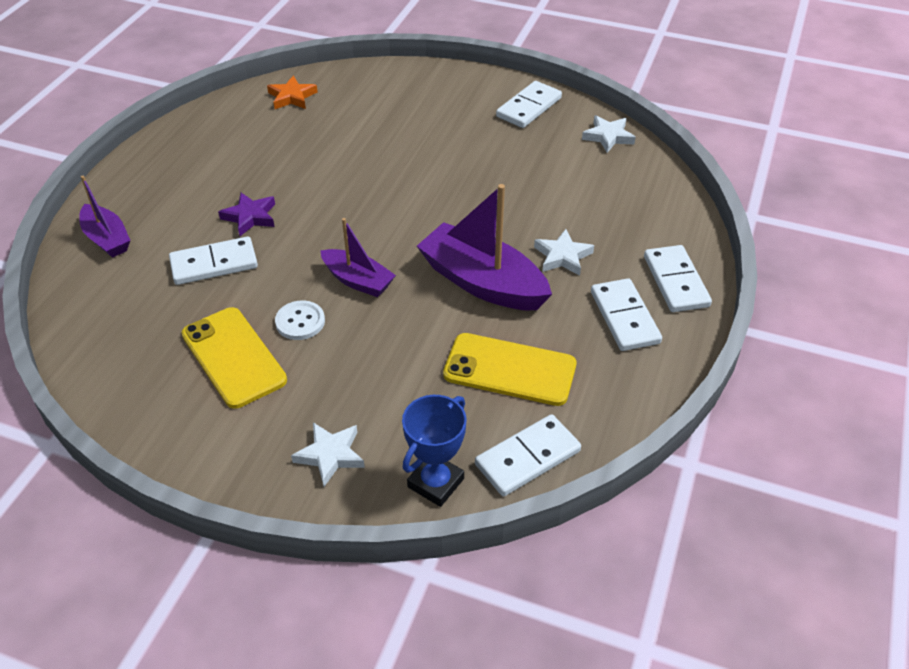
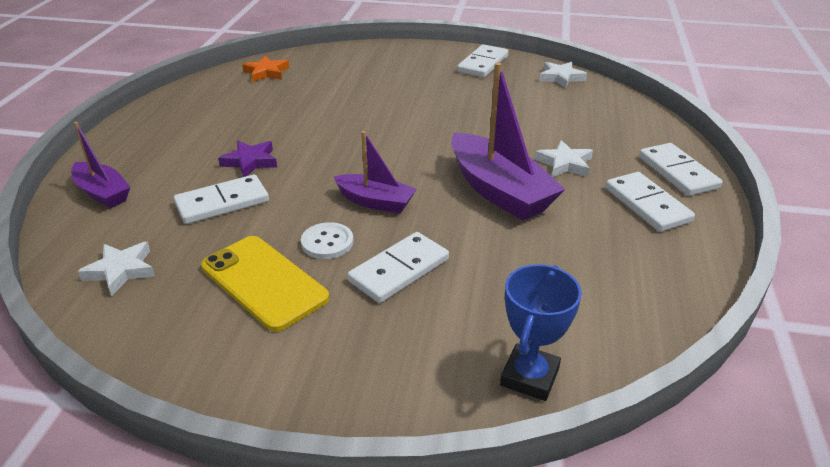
camera: 10 degrees left, 10 degrees down
(330, 455) = (401, 364): white star -> white star (121, 271)
(482, 282) = (499, 191): purple boat -> purple boat turned 150 degrees counterclockwise
(510, 369) = (559, 260): yellow phone -> none
(527, 457) = (616, 338): white domino -> white domino (399, 270)

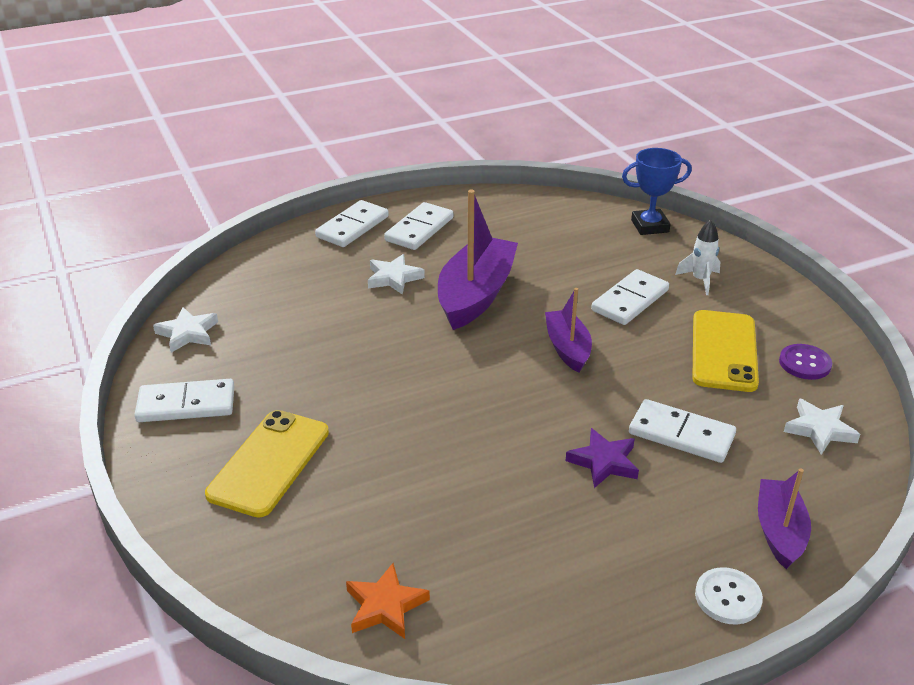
camera: 125 degrees left, 0 degrees up
(181, 322) = (804, 363): none -> purple button
(327, 242) = (647, 346): white button -> white button (728, 597)
(378, 343) = (700, 280): none -> white rocket
(399, 270) = (630, 300): white domino -> white domino turned 60 degrees counterclockwise
(402, 72) = (269, 463): none -> yellow phone

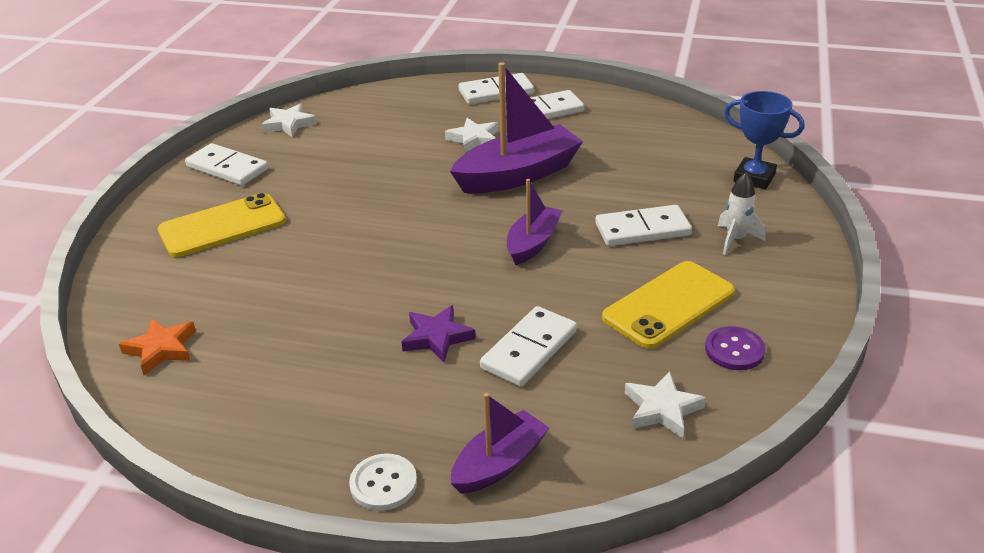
camera: 40 degrees right, 0 degrees up
(681, 435) = (529, 349): white domino -> white domino turned 60 degrees clockwise

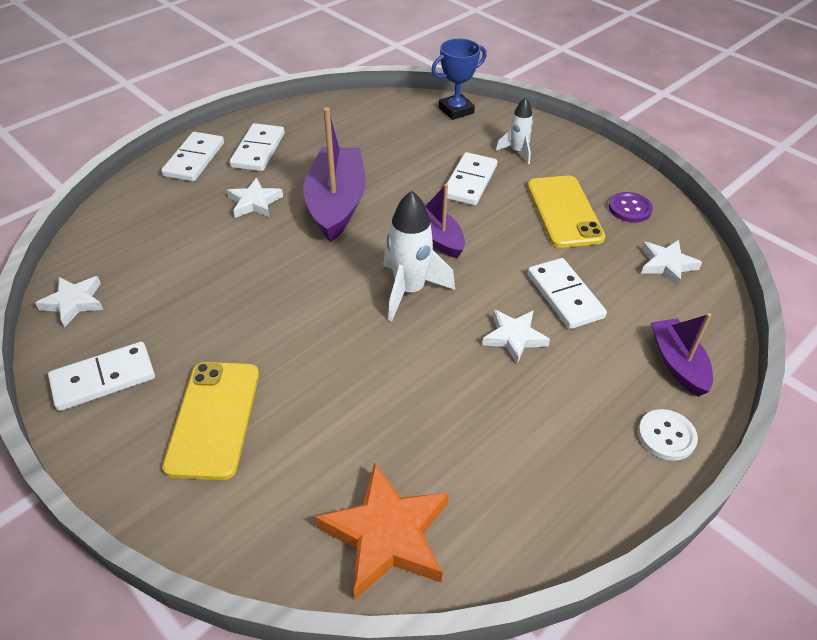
camera: 60 degrees left, 10 degrees up
(161, 349) = (387, 535): orange star -> orange star, size x1.66
(437, 337) = (514, 337): purple star -> white star
(443, 256) = (409, 290): none -> white rocket

